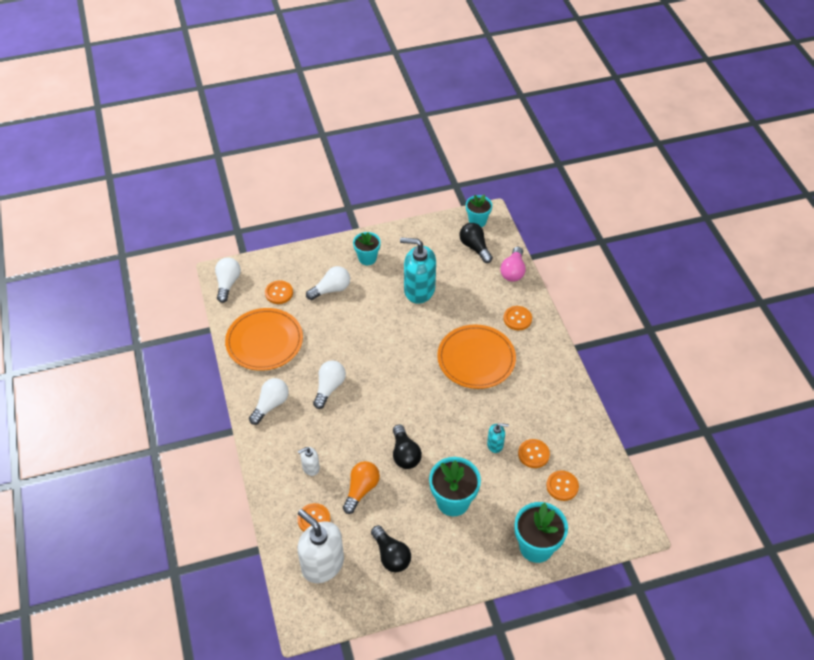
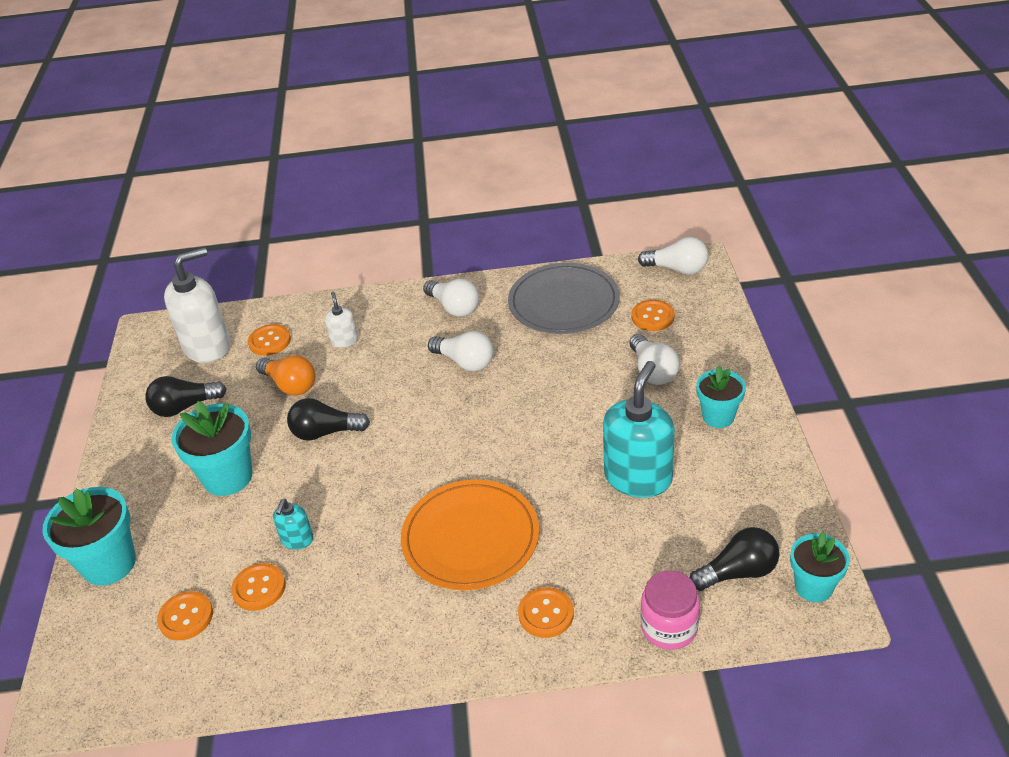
camera: 105 degrees right, 10 degrees down
(264, 341) = (563, 302): orange plate -> grey plate
(513, 271) = (669, 627): pink light bulb -> pink jar

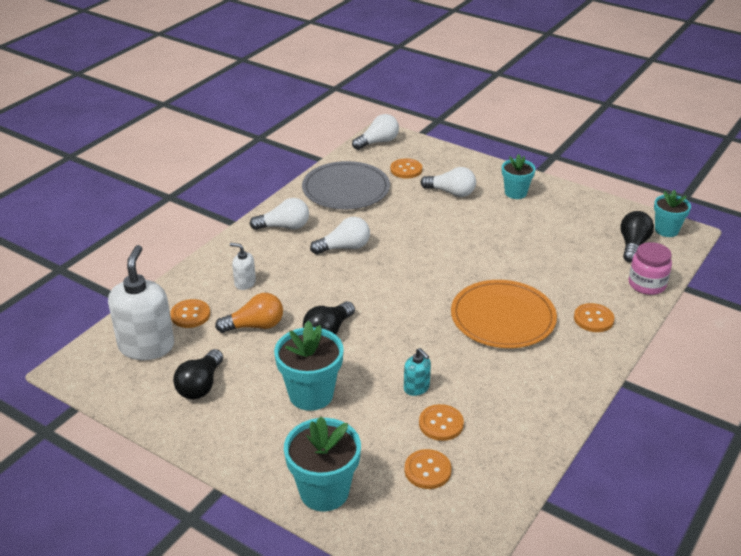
camera: 55 degrees left, 5 degrees down
(638, 477) = (528, 239): turquoise soap dispenser -> none

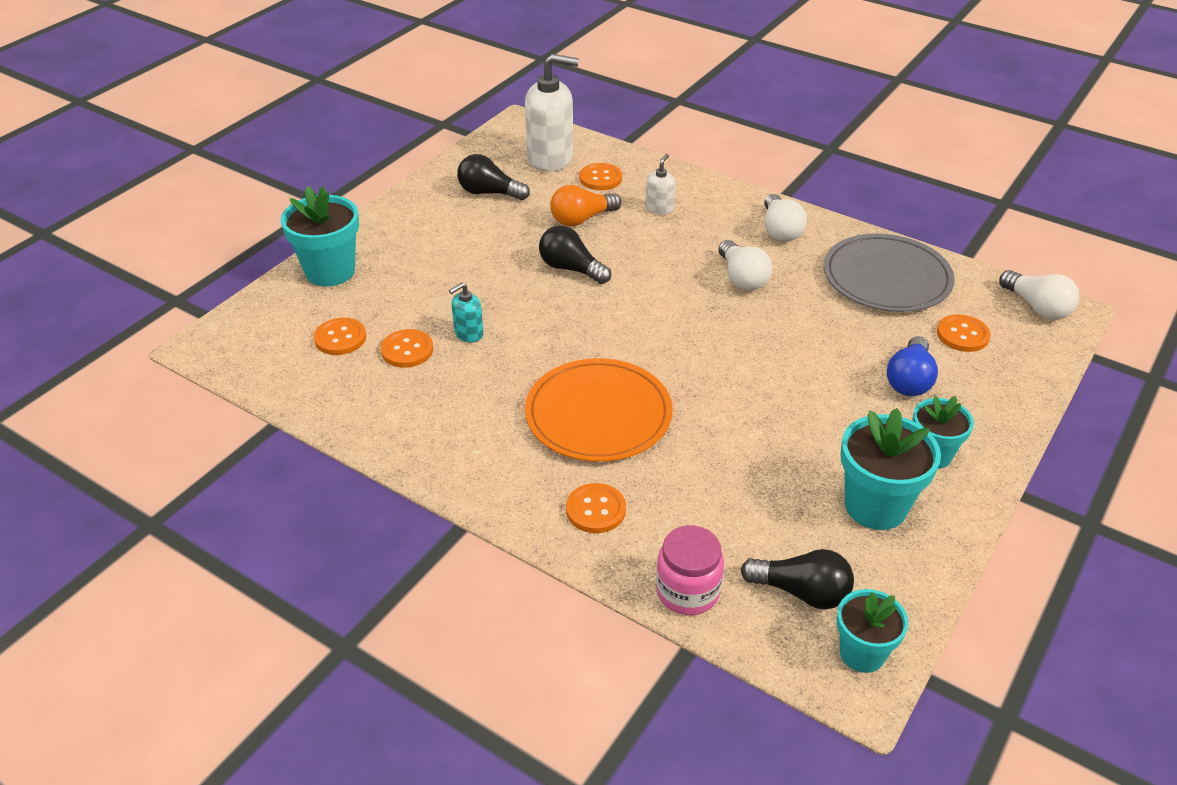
camera: 90 degrees right, 5 degrees up
(255, 326) = (582, 219): orange light bulb -> orange light bulb turned 75 degrees clockwise
(311, 394) = (467, 260): turquoise flower pot -> turquoise flower pot (875, 506)
(451, 192) = (909, 380): white light bulb -> blue light bulb

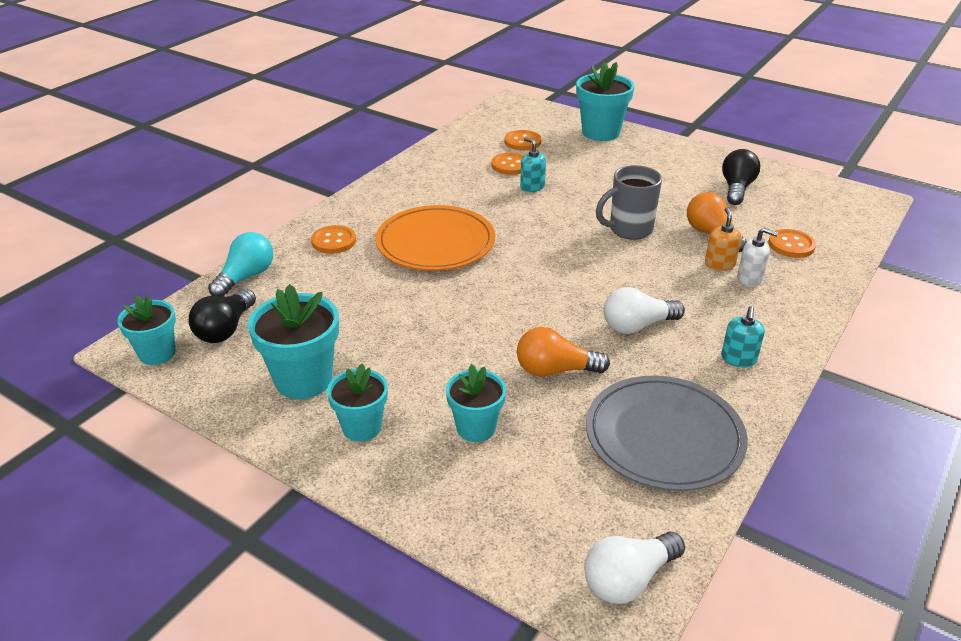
camera: 90 degrees right, 5 degrees down
(550, 158) = (815, 217): white soap dispenser -> none
(571, 269) = (629, 230): black light bulb -> grey mug
(635, 221) = (719, 264): none -> orange soap dispenser
(687, 591) = (246, 277): pink jar -> turquoise light bulb
(780, 230) = (738, 359): white light bulb -> turquoise soap dispenser
(818, 330) = (555, 370): none -> orange light bulb
(909, 380) = (476, 428): blue light bulb -> turquoise flower pot
(962, 335) = (558, 487): orange button -> none

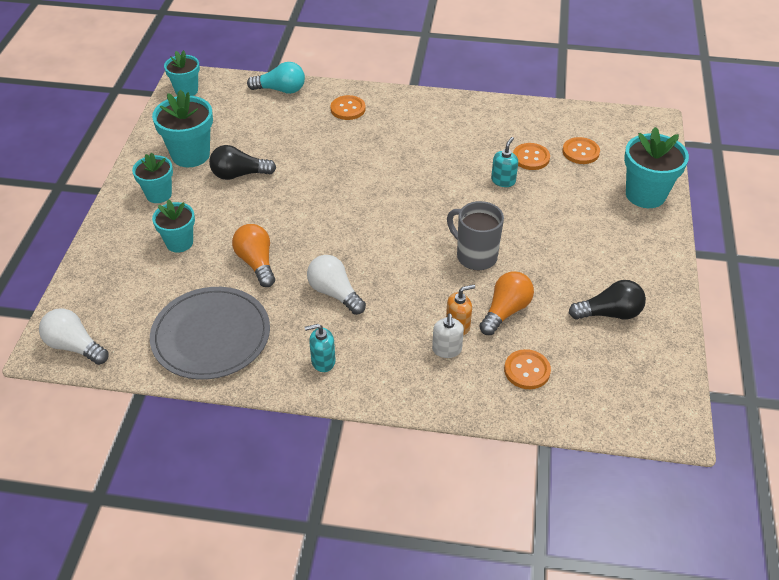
camera: 65 degrees right, 10 degrees up
(225, 329) = (223, 105): black light bulb -> black light bulb (239, 174)
(435, 242) = (379, 156): orange plate -> none

